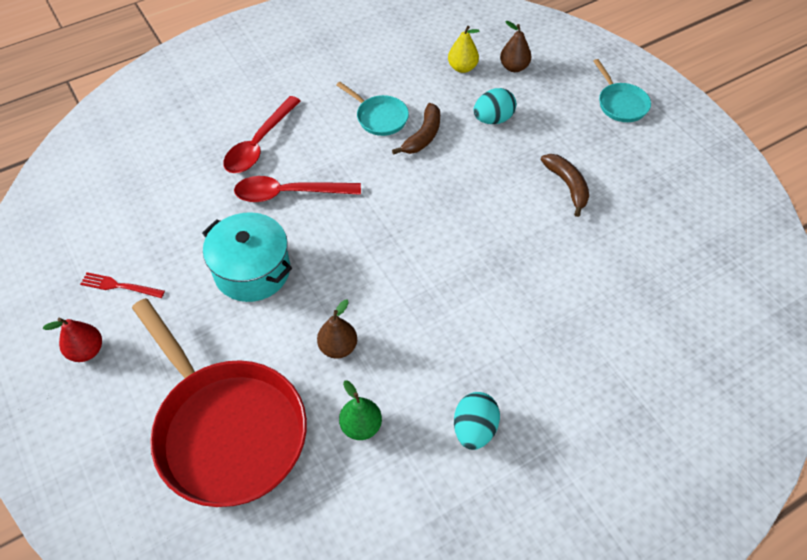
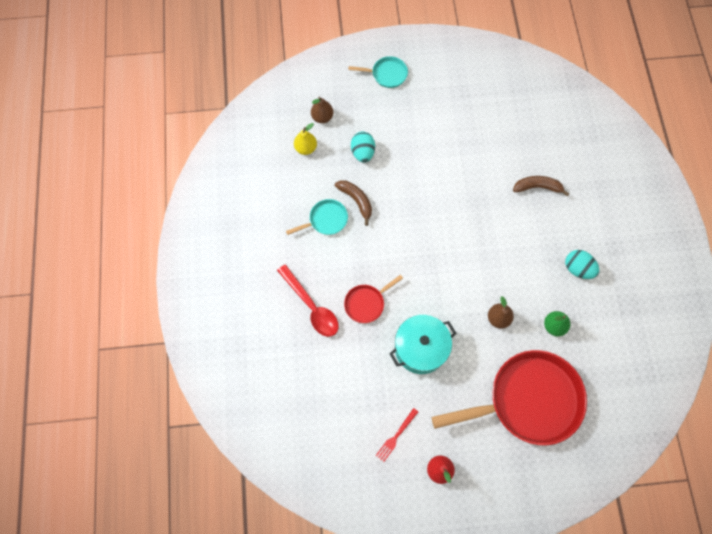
camera: 65 degrees left, 15 degrees up
(289, 193) = (366, 303): red spoon -> red pan
(567, 185) = (437, 139): brown banana -> brown banana (537, 187)

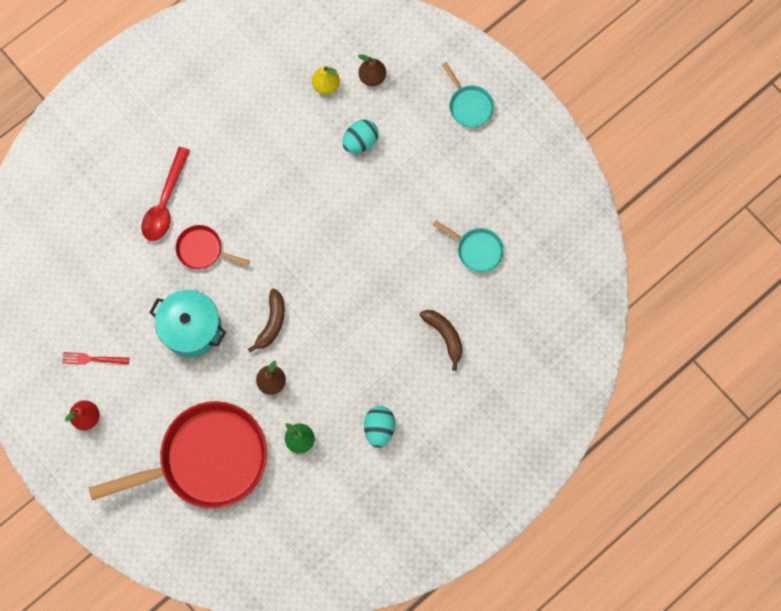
camera: 55 degrees right, 5 degrees up
(326, 220) = (262, 156): turquoise pan -> turquoise pan (477, 250)
(356, 201) = (303, 171): brown banana -> brown banana (272, 323)
(528, 400) = (207, 459): red pan -> red pan turned 60 degrees counterclockwise

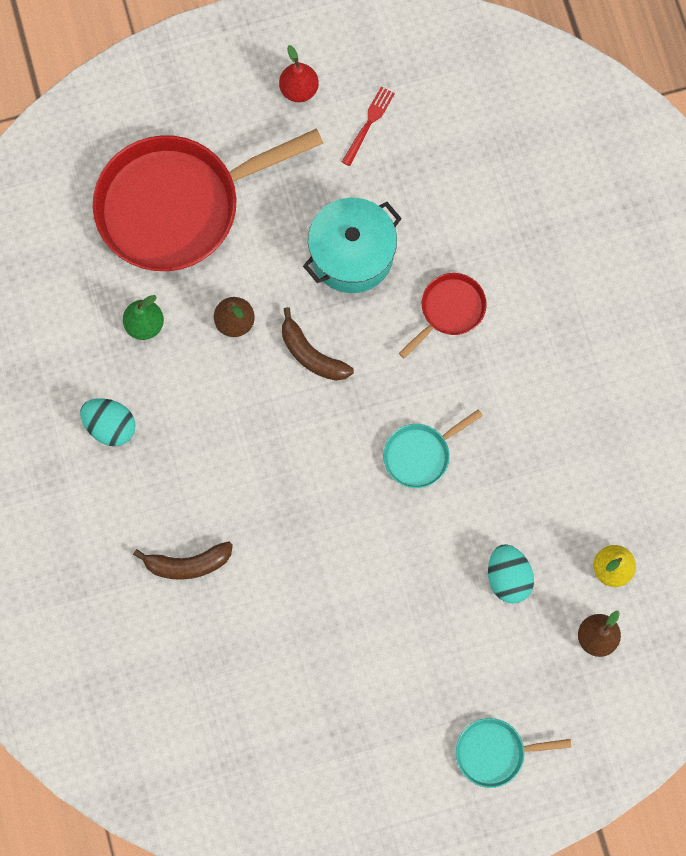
camera: 115 degrees right, 0 degrees up
(165, 202) = (536, 290): red spoon -> none
(207, 459) = (177, 206): red pan -> red pan turned 60 degrees clockwise
(477, 250) = (283, 662): turquoise pan -> turquoise pan (420, 455)

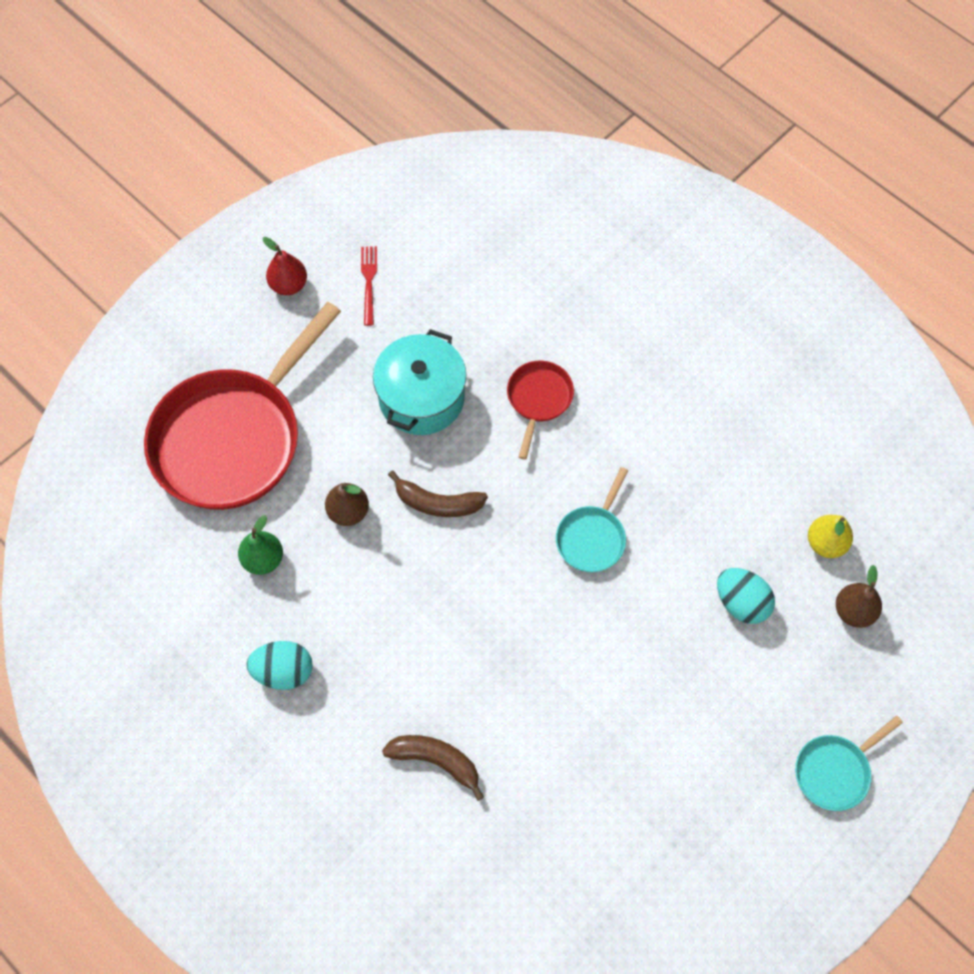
camera: 30 degrees left, 10 degrees down
(188, 564) = (436, 760): brown banana -> brown banana turned 120 degrees counterclockwise

